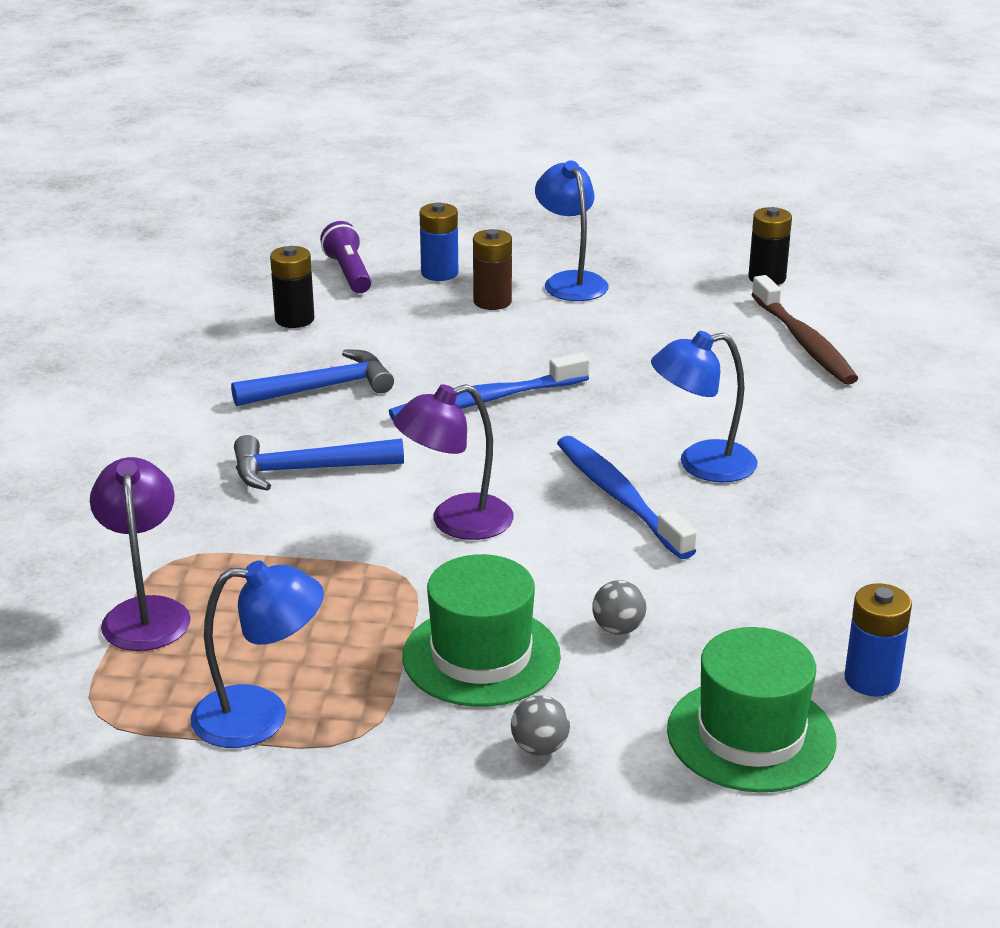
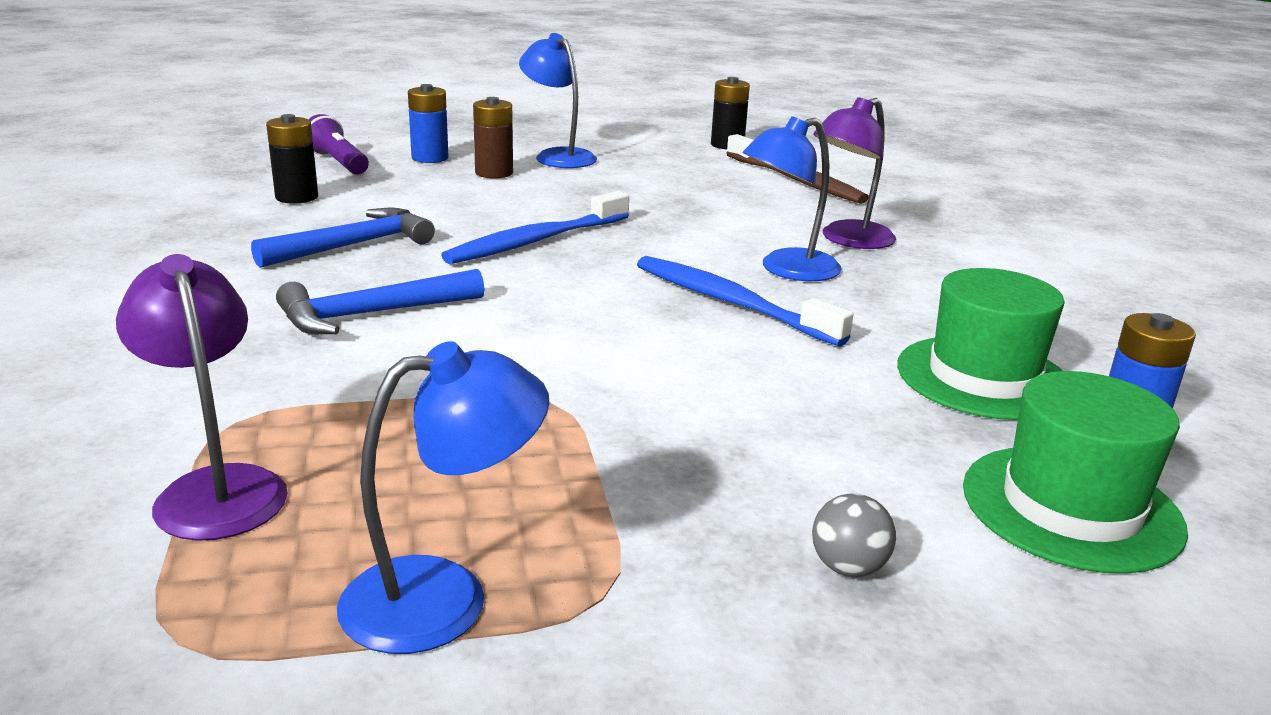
camera: 20 degrees left, 5 degrees down
(456, 522) = (573, 342): purple lamp -> purple lamp (848, 240)
(481, 656) = (696, 472): green hat -> green hat (983, 377)
(618, 628) = (829, 419): grey ball -> none

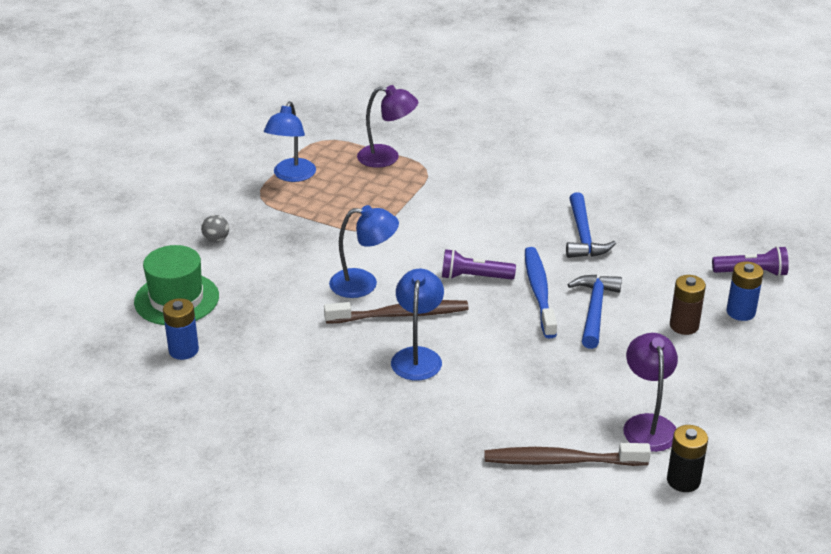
camera: 130 degrees right, 10 degrees up
(297, 197) = (683, 240): black battery -> none
(372, 314) = (490, 217): blue hammer -> blue hammer (594, 310)
(558, 156) = (708, 371): blue lamp -> blue lamp (364, 284)
(563, 283) = (474, 277): none -> purple flashlight
(730, 303) = (400, 315): blue toothbrush -> brown toothbrush
(848, 240) = (433, 408): purple lamp -> purple lamp (648, 424)
(983, 377) = (257, 342): green hat -> none

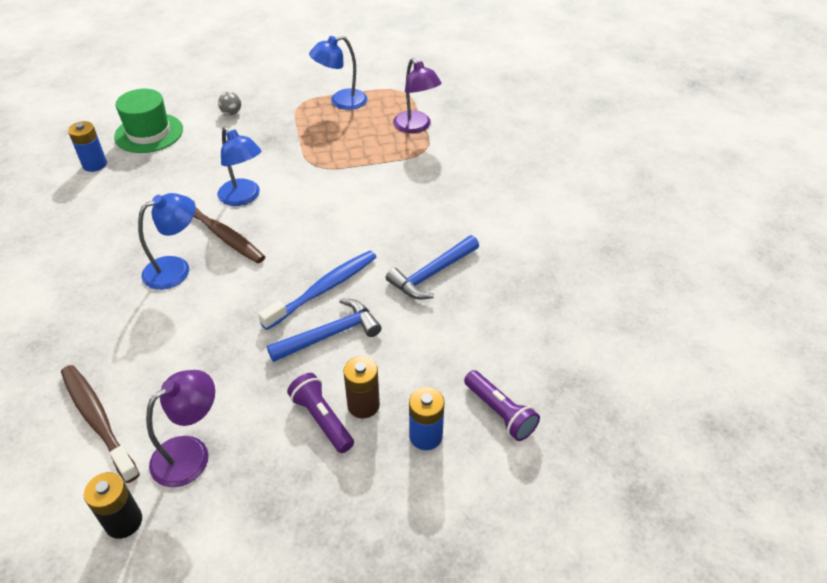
camera: 50 degrees right, 10 degrees up
(474, 277) = (308, 245): purple flashlight -> purple flashlight (322, 419)

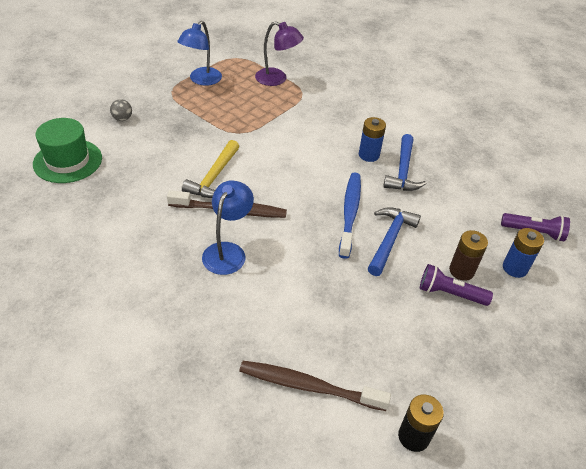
camera: 40 degrees left, 0 degrees up
(94, 164) = (49, 205): blue battery -> blue battery (369, 155)
(191, 453) = (399, 365): purple lamp -> none
(243, 197) = (214, 177): blue lamp -> yellow hammer

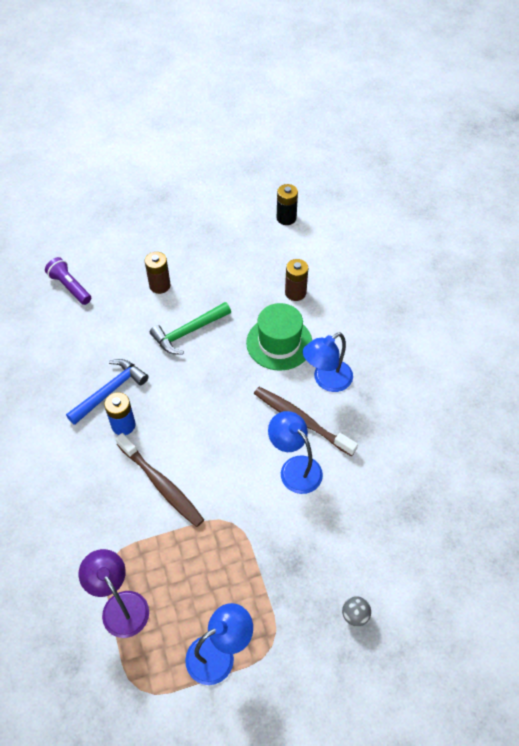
camera: 145 degrees left, 10 degrees up
(68, 161) = (438, 564): green hat -> green hat (279, 343)
(214, 177) = (295, 468): yellow hammer -> blue lamp
(308, 386) = (328, 265): brown toothbrush -> brown toothbrush (161, 484)
(321, 329) = (295, 293): none -> brown battery
(350, 213) = (199, 370): blue toothbrush -> none
(389, 239) = (188, 332): blue hammer -> green hammer
(450, 293) = (185, 275): purple flashlight -> none
(514, 268) = (119, 270): blue battery -> none

